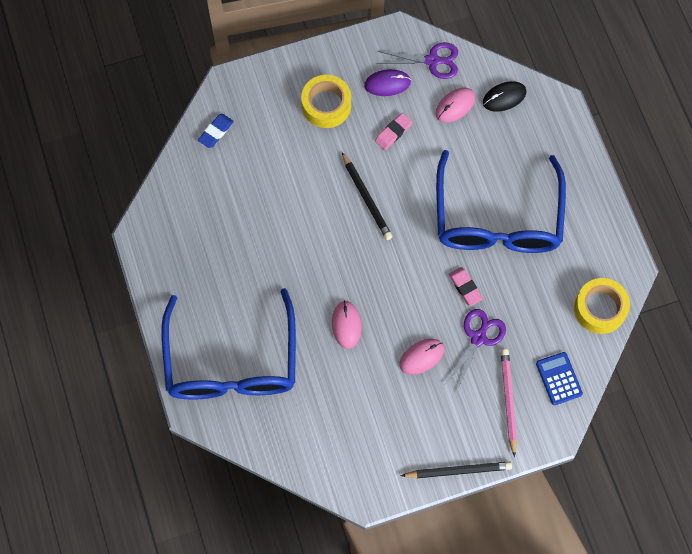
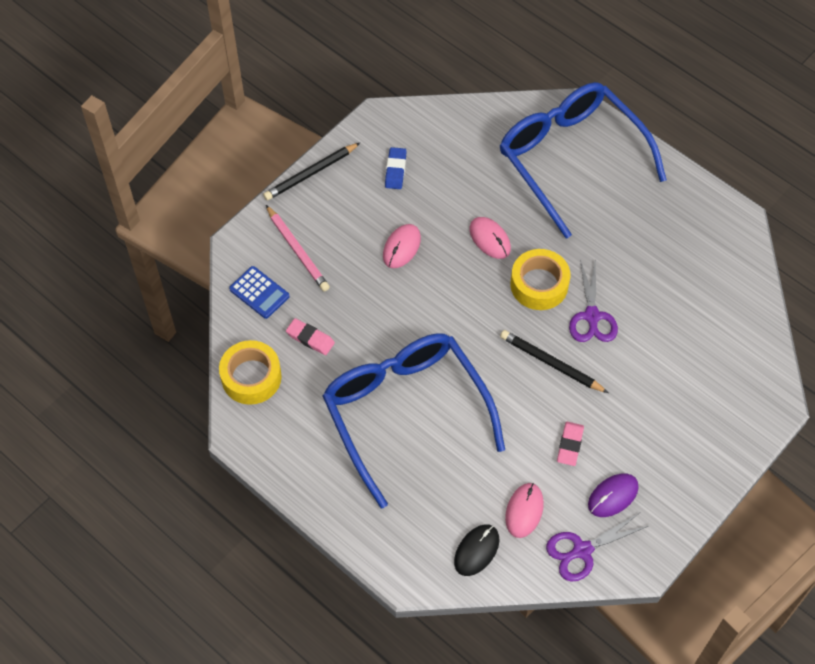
camera: 150 degrees right, 10 degrees down
(216, 132) = (747, 349): blue eraser -> blue eraser (395, 170)
(326, 105) = (659, 437): yellow tape -> yellow tape (539, 285)
(465, 287) = (398, 329): pink eraser -> pink eraser (310, 338)
(478, 338) = (357, 290): purple scissors -> purple scissors (592, 316)

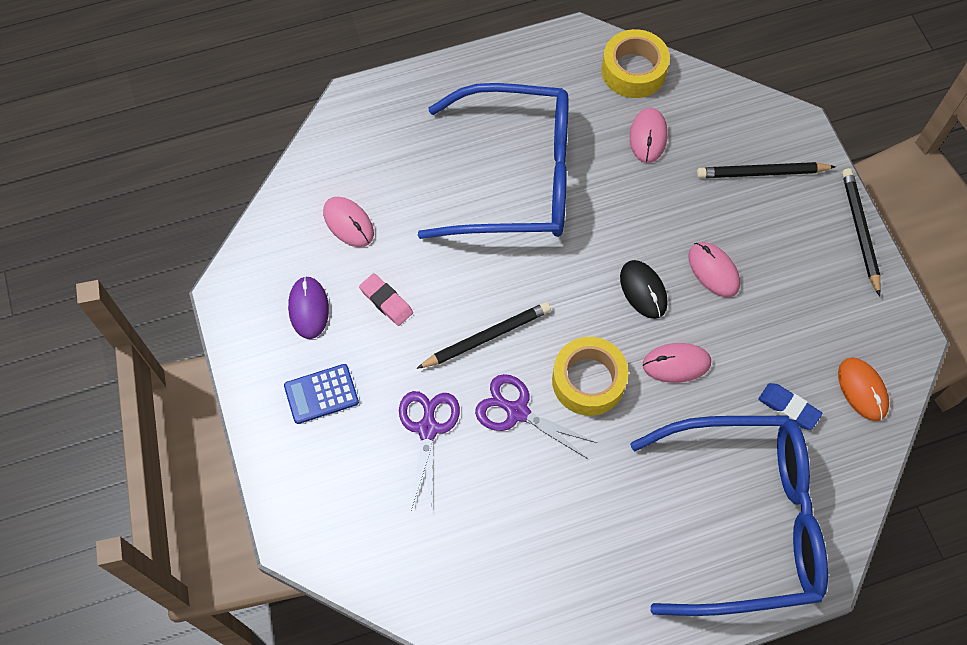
camera: 120 degrees right, 5 degrees up
(259, 293) = (727, 117): blue calculator -> blue calculator (321, 394)
(297, 251) = (761, 173): pink pencil -> black pencil
(310, 338) = (648, 136): pink eraser -> pink mouse
(395, 170) = (822, 316): blue eraser -> blue eraser (788, 407)
(436, 130) = (862, 390): none -> orange mouse
(476, 551) = (339, 164): black mouse -> black mouse (643, 290)
(582, 550) = (276, 250): purple scissors -> purple scissors (428, 429)

